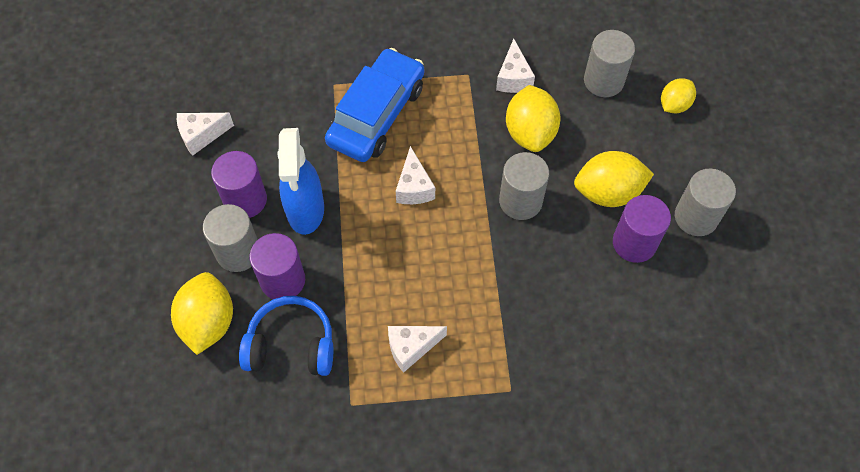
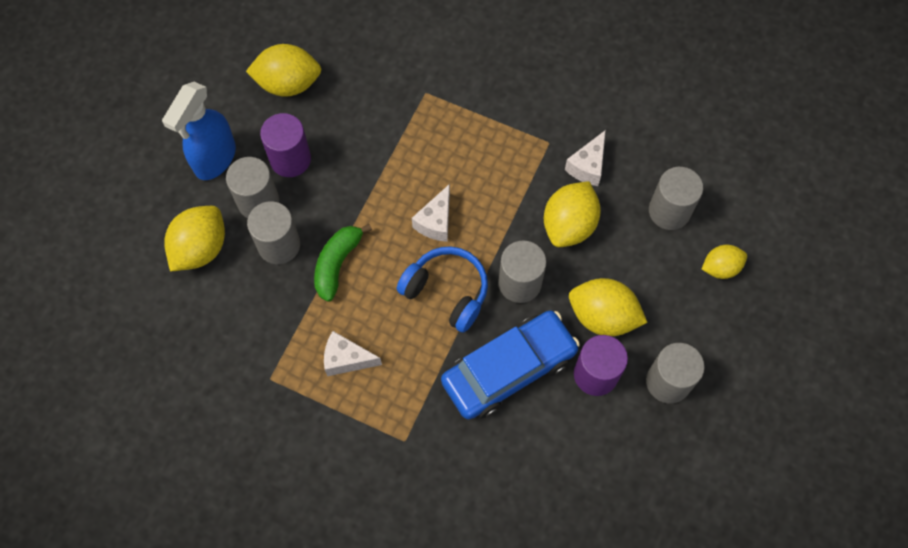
camera: 30 degrees right, 5 degrees up
(201, 136) = (288, 84): white cheese -> yellow lemon
(282, 280) = (279, 245): purple cylinder -> grey cylinder
(291, 345) = (253, 303): blue headphones -> blue headphones (446, 292)
(305, 211) = (333, 194): blue spray bottle -> blue spray bottle (214, 159)
(348, 268) = (337, 264): none -> green banana
(376, 114) = (445, 139): blue car -> blue car (509, 369)

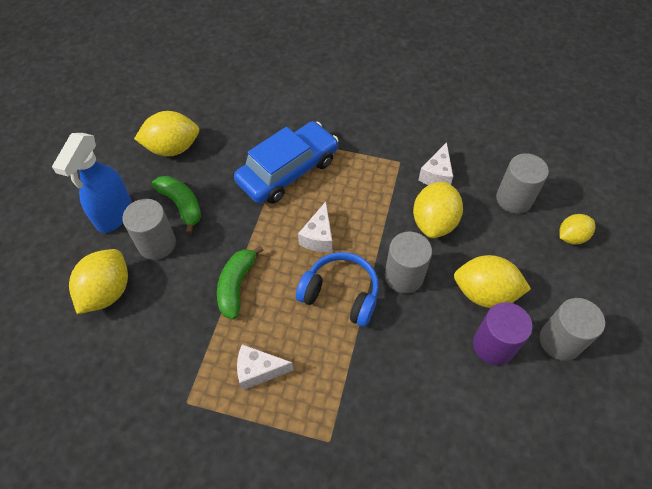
camera: 10 degrees left, 10 degrees down
(279, 245) = (180, 277): grey cylinder -> none
(290, 159) = (182, 205): purple cylinder -> green banana
(509, 369) = (413, 354): blue car -> blue car (288, 171)

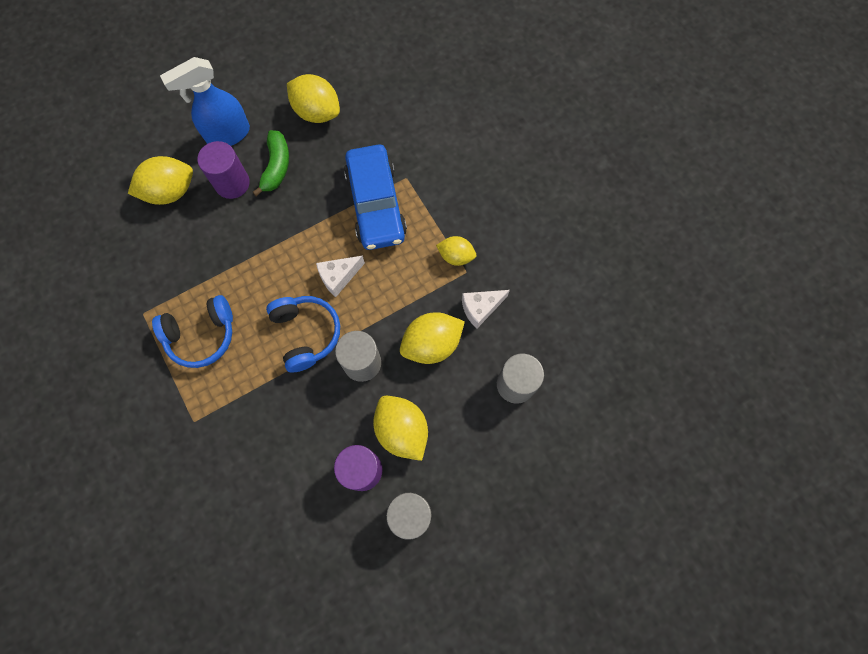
camera: 45 degrees right, 15 degrees up
(157, 244) = (232, 183): grey cylinder -> purple cylinder
(236, 285) = (249, 262): green banana -> none
(258, 371) = (201, 335): white cheese -> blue headphones
(288, 171) = (376, 204): blue car -> blue car turned 75 degrees clockwise
(571, 237) = (520, 455): yellow lemon -> yellow lemon (456, 256)

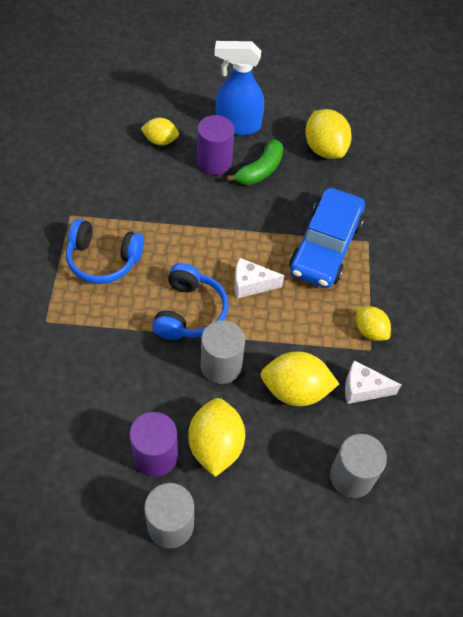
camera: 30 degrees right, 15 degrees down
(170, 192) = (160, 141): yellow lemon -> yellow lemon, size x0.61

